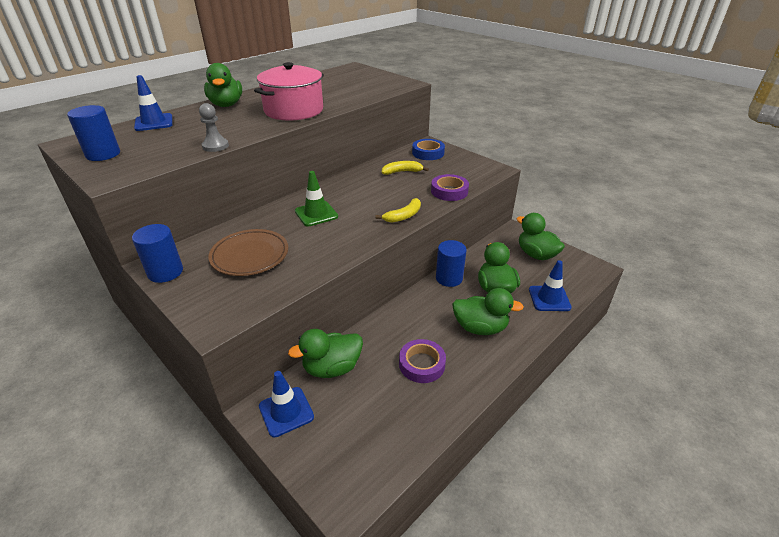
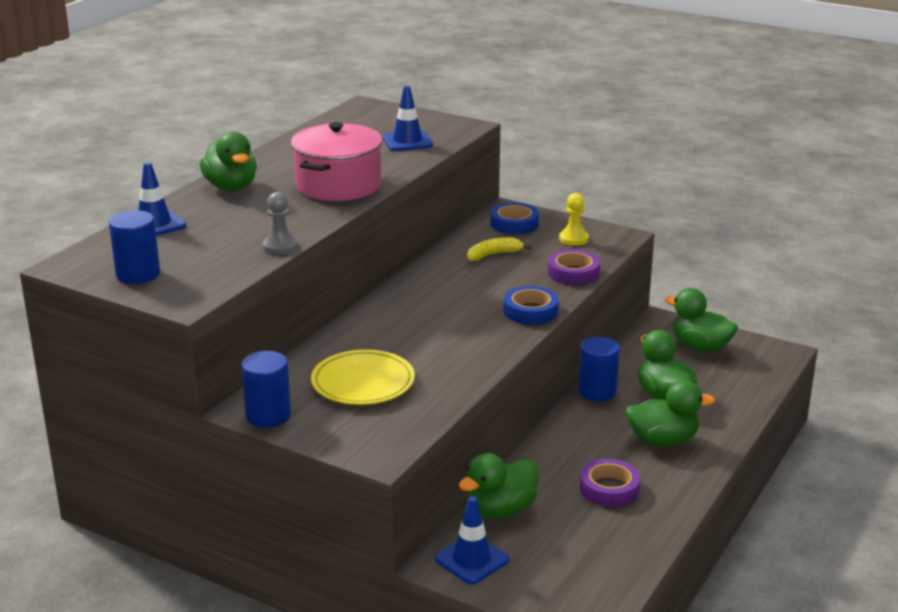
camera: 15 degrees left, 10 degrees down
(250, 255) = (363, 383): brown plate -> yellow plate
(316, 214) = (412, 323): green traffic cone -> none
(403, 216) = (530, 311): yellow banana -> blue tape
(462, 167) = (573, 239): none -> yellow pawn
(549, 298) = (735, 396): blue traffic cone -> blue traffic cone (407, 141)

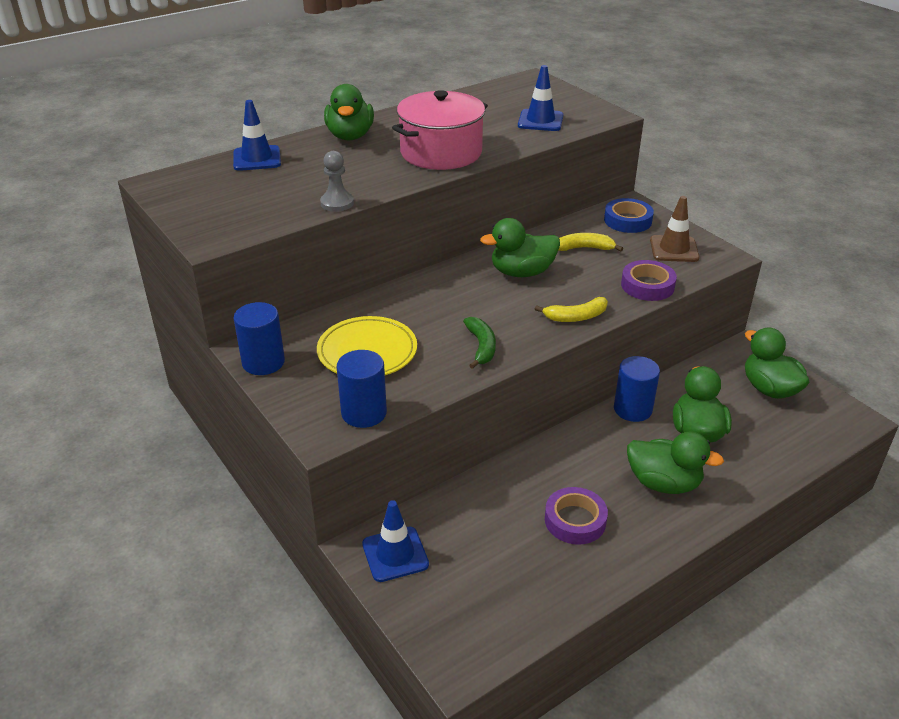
camera: 25 degrees right, 10 degrees up
(138, 274) = (199, 204): blue cylinder -> blue cylinder (364, 413)
(466, 353) = (481, 347): none -> green banana
(500, 510) = (457, 509): green duck -> green duck (522, 272)
(530, 311) = (576, 317): blue tape -> yellow banana
(573, 239) = (674, 249): yellow pawn -> brown traffic cone

